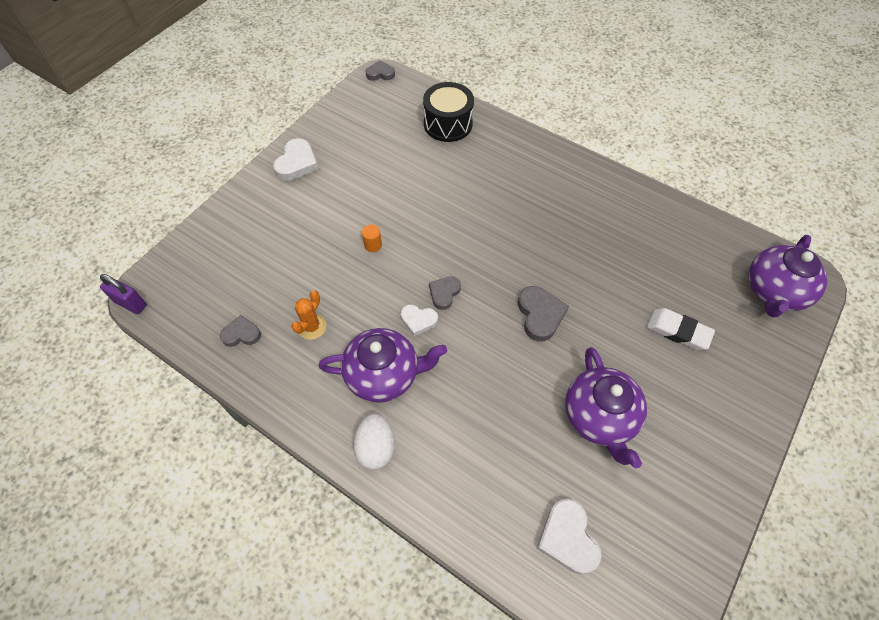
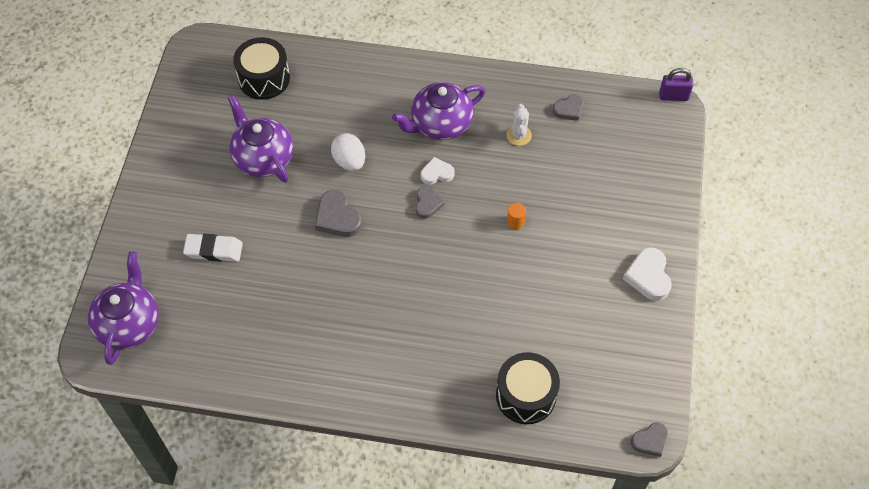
camera: 155 degrees right, 0 degrees up
(312, 327) = (519, 135): orange cactus -> white cactus
(376, 448) = (417, 78): white egg -> white egg (349, 161)
(567, 538) = (264, 78): white heart -> black drum

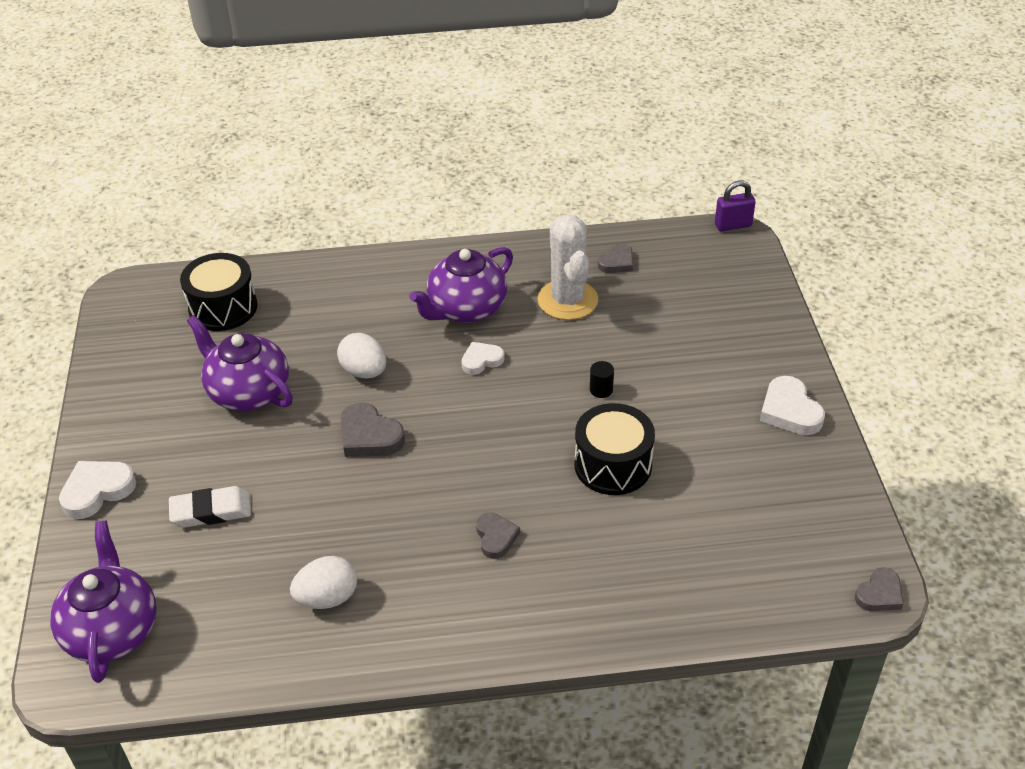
camera: 15 degrees left, 15 degrees down
(142, 213) = (97, 491): none -> white heart
(273, 338) = (327, 598): none -> white egg
(427, 204) = (482, 395): grey heart -> grey heart (496, 537)
(515, 222) = (601, 390): orange cylinder -> black cylinder
(519, 135) = (567, 300): white cactus -> white cactus, size x1.87
(526, 395) = (696, 581): black drum -> black drum (613, 465)

